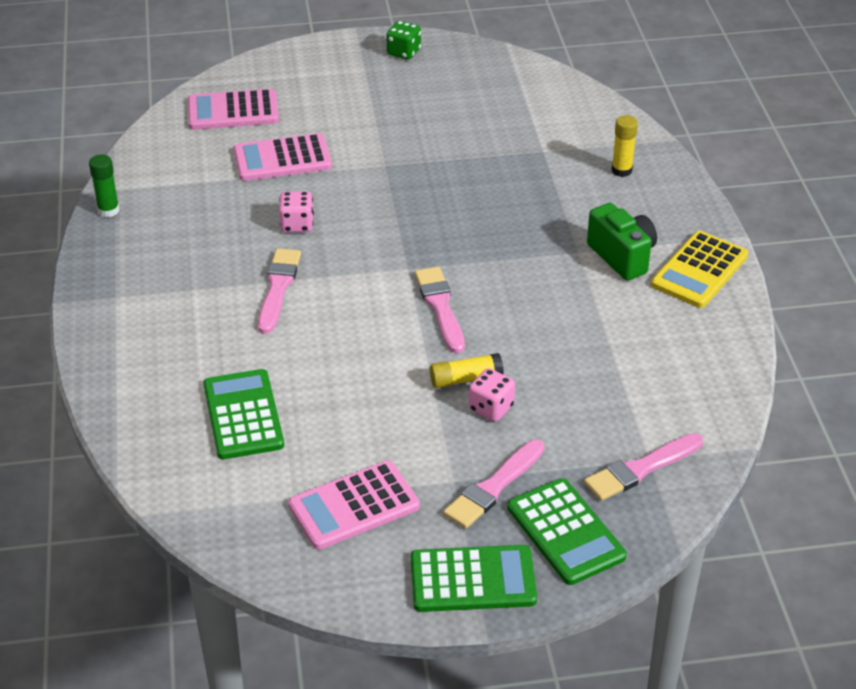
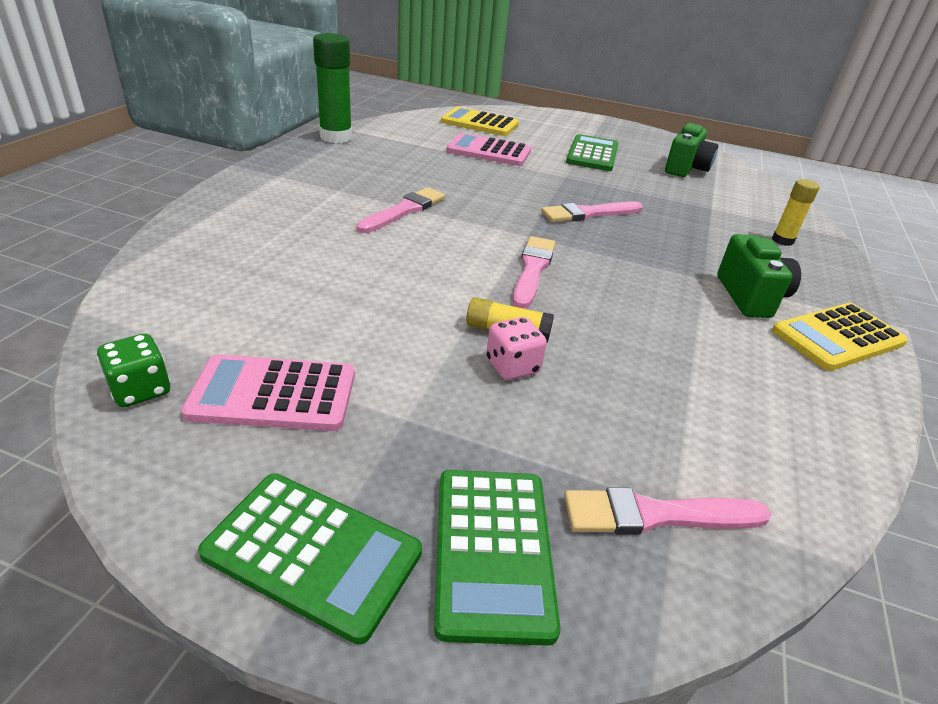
camera: 25 degrees right, 5 degrees down
(108, 210) = (336, 137): green glue stick -> green glue stick, size x1.82
(233, 111) = (479, 123): pink calculator -> yellow calculator
(243, 415) = (270, 276): green calculator -> green calculator (592, 154)
(297, 224) = (461, 184): pink dice -> none
(404, 52) = (632, 133): green dice -> green dice (141, 390)
(491, 96) = (686, 169): none -> green camera
(493, 487) = (445, 447): pink brush -> pink brush (588, 213)

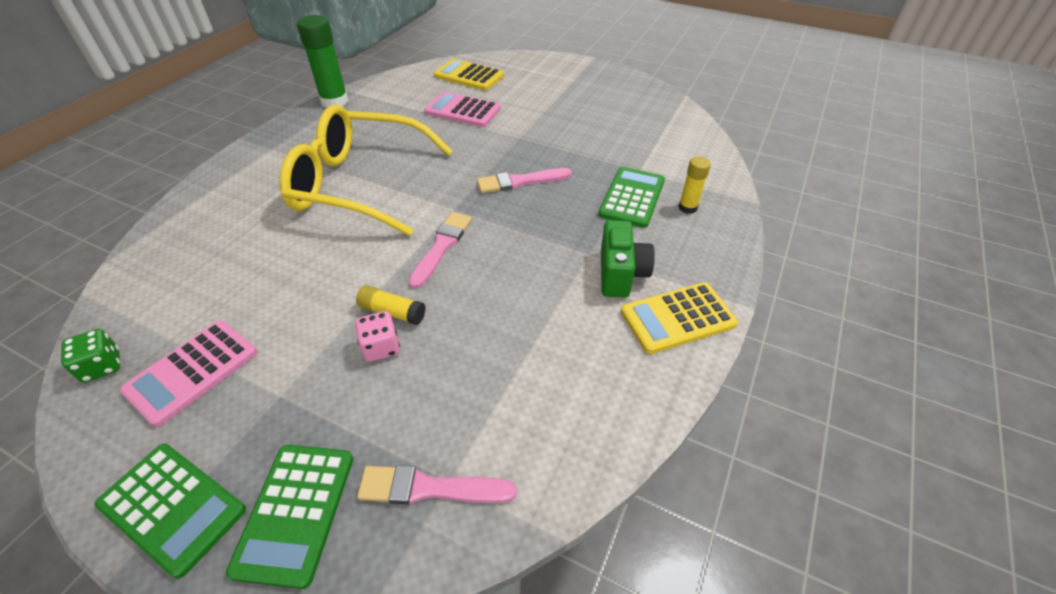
camera: 10 degrees right, 10 degrees up
(273, 394) = (192, 371): pink calculator -> pink calculator turned 60 degrees counterclockwise
(404, 210) = (360, 184): pink brush -> yellow glasses
(592, 154) = (557, 109): green calculator -> green calculator (632, 198)
(686, 169) = (639, 123): green camera -> none

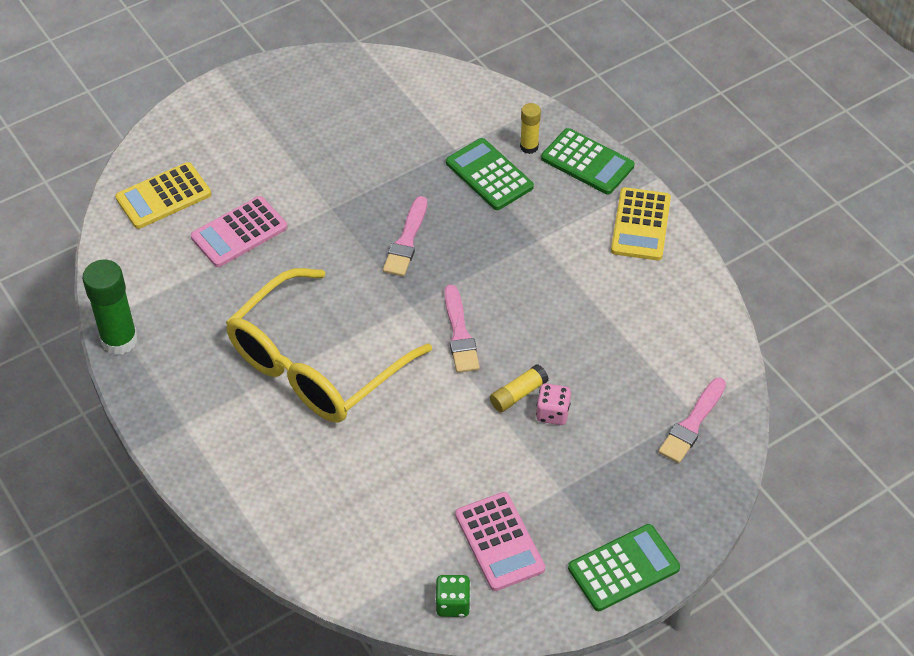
camera: 60 degrees left, 5 degrees up
(295, 512) = (667, 500): green calculator -> green calculator (587, 162)
(442, 246) = (460, 334): pink brush -> pink brush turned 150 degrees counterclockwise
(621, 274) = (575, 232): green camera -> none

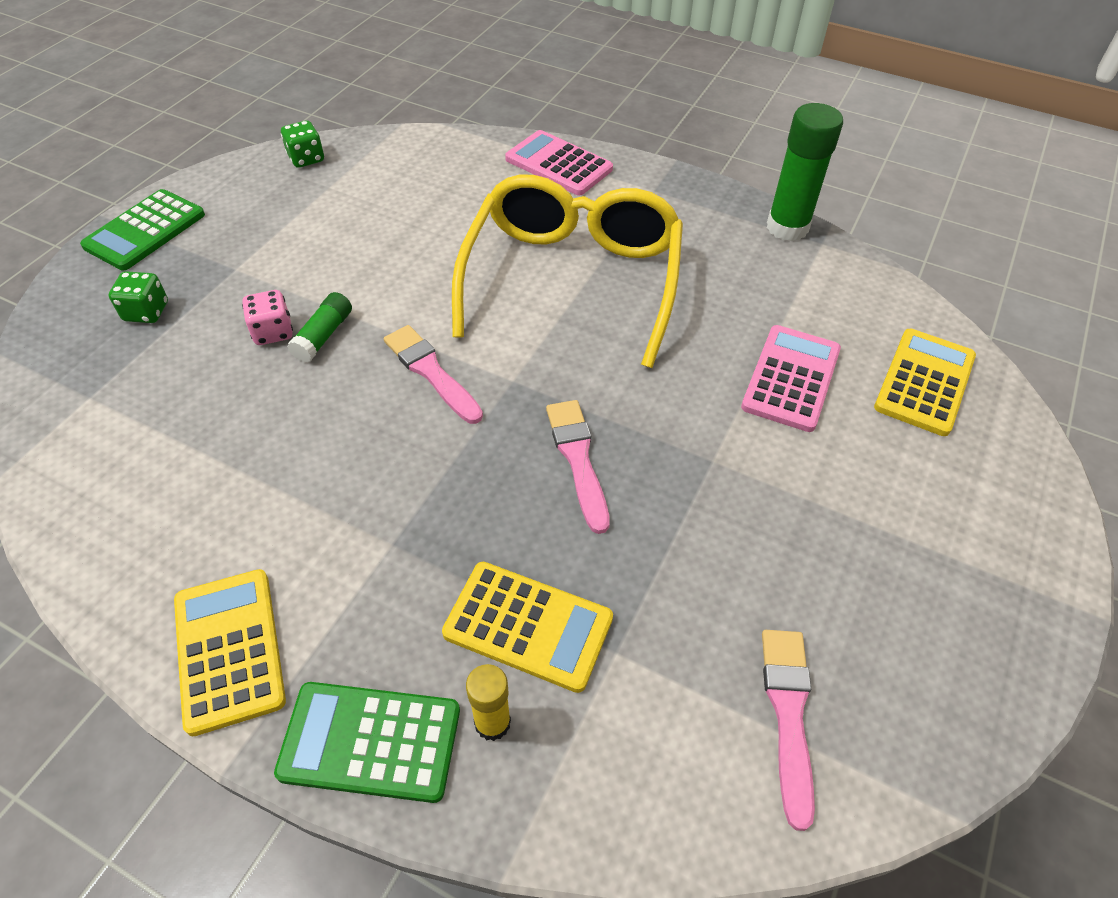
camera: 150 degrees right, 0 degrees up
(489, 175) = (528, 626): green calculator -> yellow calculator
(499, 542) = (283, 209): pink calculator -> pink calculator (558, 164)
(518, 394) = (323, 336): yellow glue stick -> green glue stick
(639, 473) = (146, 312): none -> green dice
(692, 424) = (88, 384): pink brush -> pink brush (788, 714)

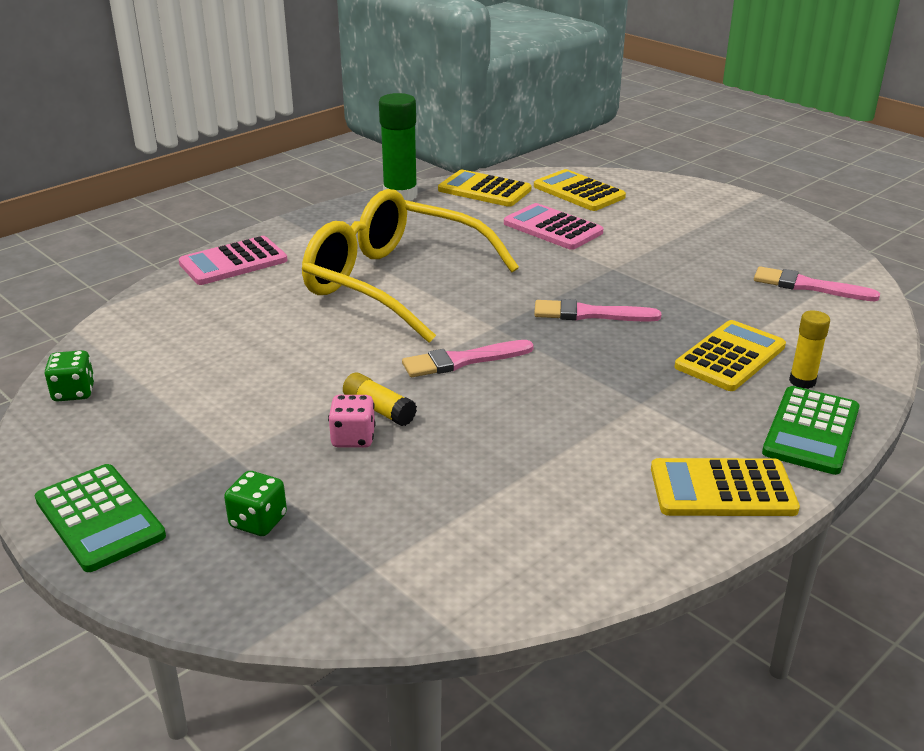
camera: 70 degrees left, 20 degrees down
(323, 336) = (379, 409): green glue stick -> yellow glue stick
(857, 291) = (484, 190): none -> yellow calculator

